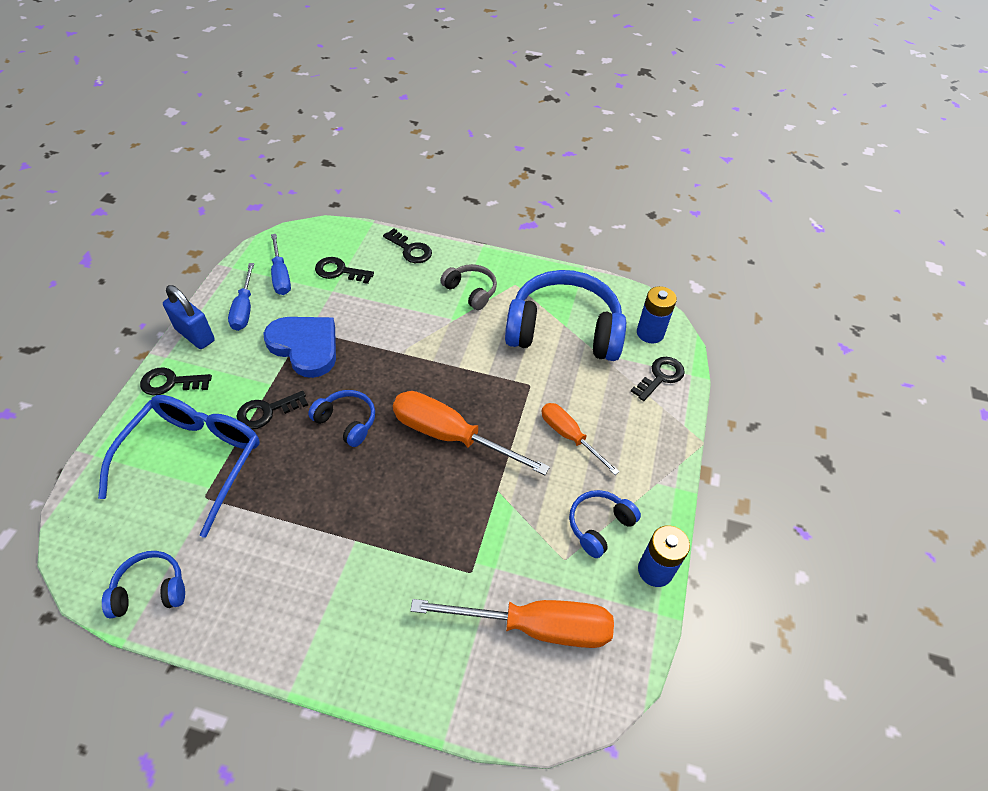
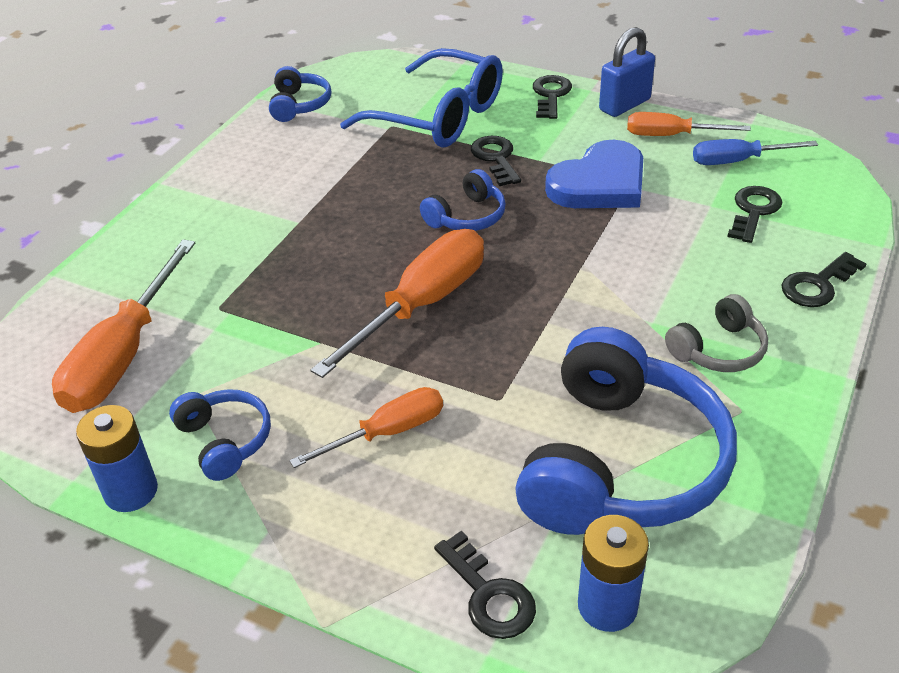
camera: 105 degrees right, 10 degrees down
(244, 309) = (671, 136): blue screwdriver -> orange screwdriver

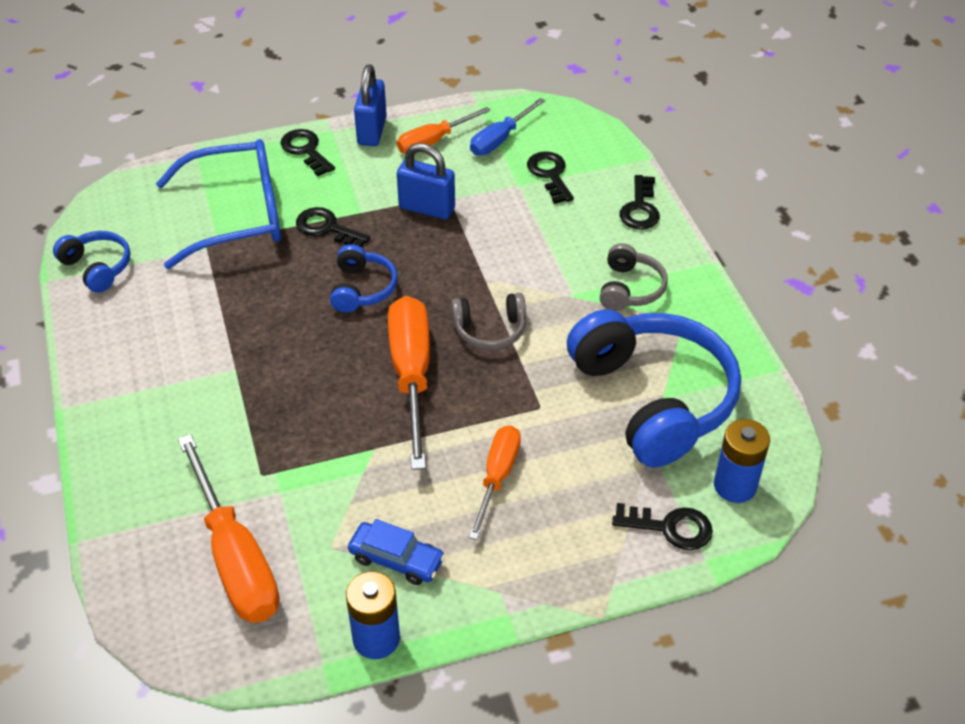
camera: 45 degrees left, 5 degrees up
(225, 441) = (396, 559): blue headphones -> blue car
(534, 308) = (490, 330): none -> grey headphones
(599, 183) = (427, 208): blue heart -> blue padlock

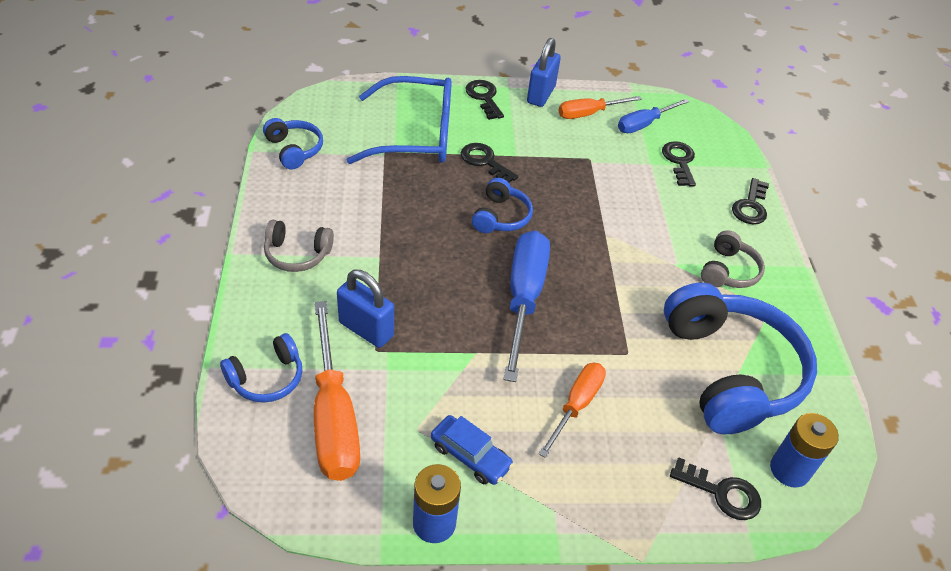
camera: 10 degrees right, 0 degrees up
(148, 536) = (267, 378): none -> blue headphones
(411, 375) = (523, 298): orange screwdriver -> blue screwdriver
(427, 208) = (570, 165): blue padlock -> blue padlock (366, 329)
(490, 330) = (599, 277): grey headphones -> grey headphones (297, 254)

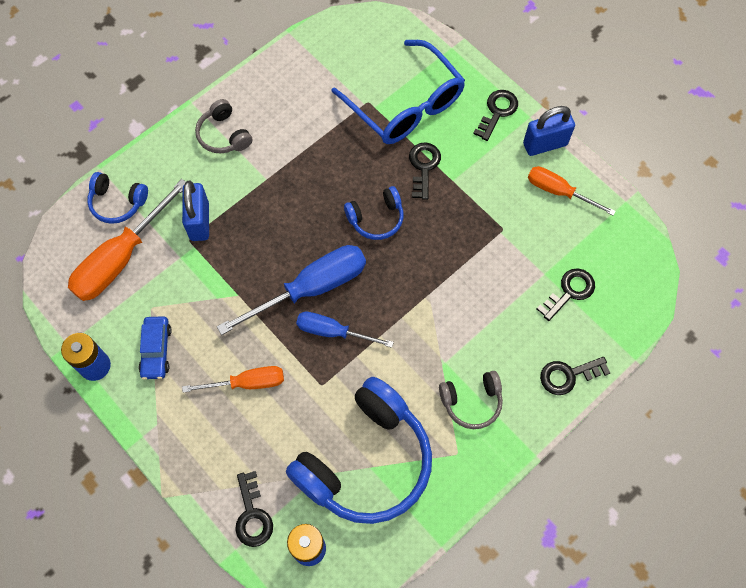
camera: 55 degrees right, 20 degrees up
(294, 150) = (313, 52): blue headphones -> none
(644, 124) = (590, 237): blue screwdriver -> blue screwdriver (333, 332)

